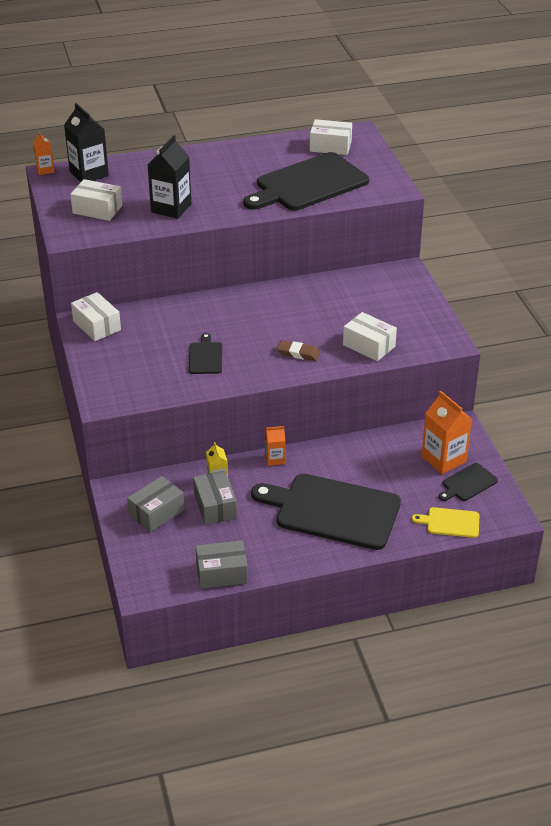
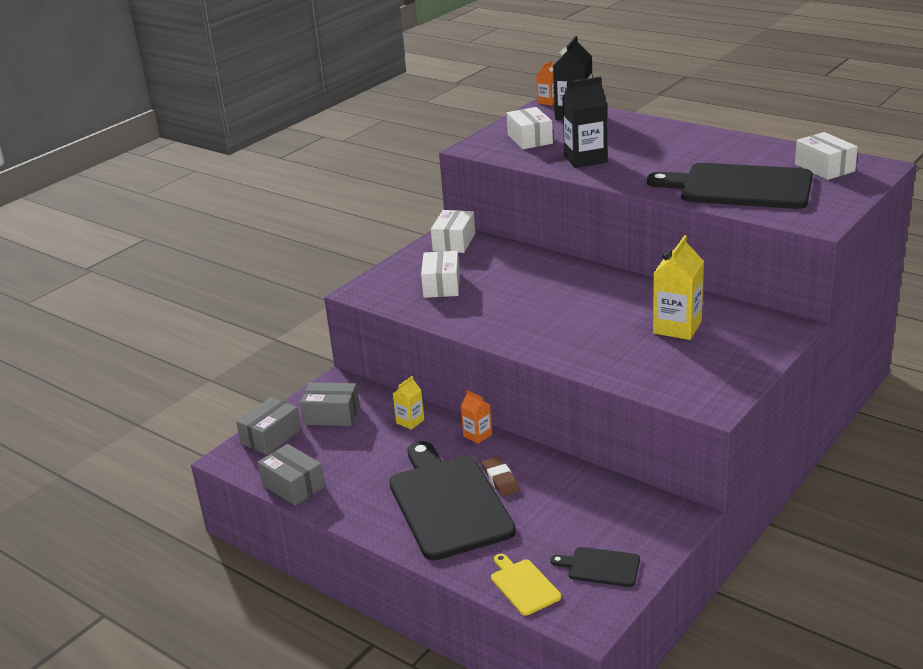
camera: 55 degrees right, 10 degrees down
(205, 357) = (485, 301): black cutting board -> none
(215, 506) = (374, 438): grey box -> grey box (271, 436)
(298, 353) = (560, 338): brown eraser -> brown eraser (500, 479)
(350, 306) = (677, 327): none -> yellow carton
(369, 346) = (631, 365): white box -> white box (441, 285)
(443, 459) = (616, 532): orange carton -> none

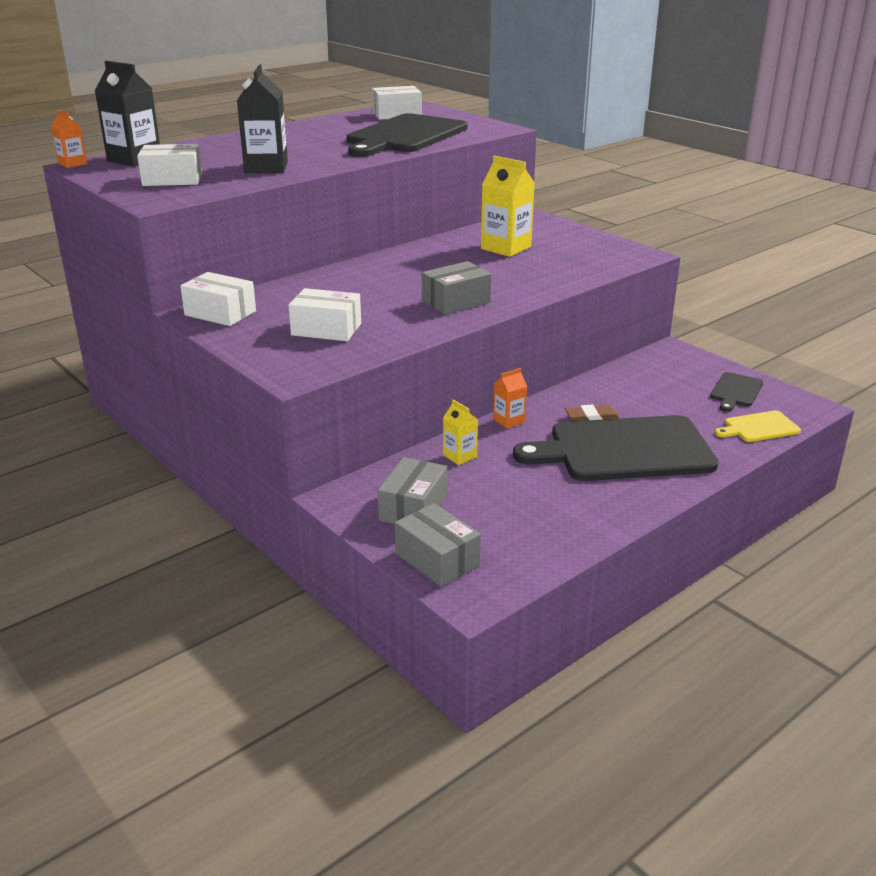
camera: 80 degrees left, 0 degrees up
(293, 486) = (558, 547): grey box -> grey box (456, 302)

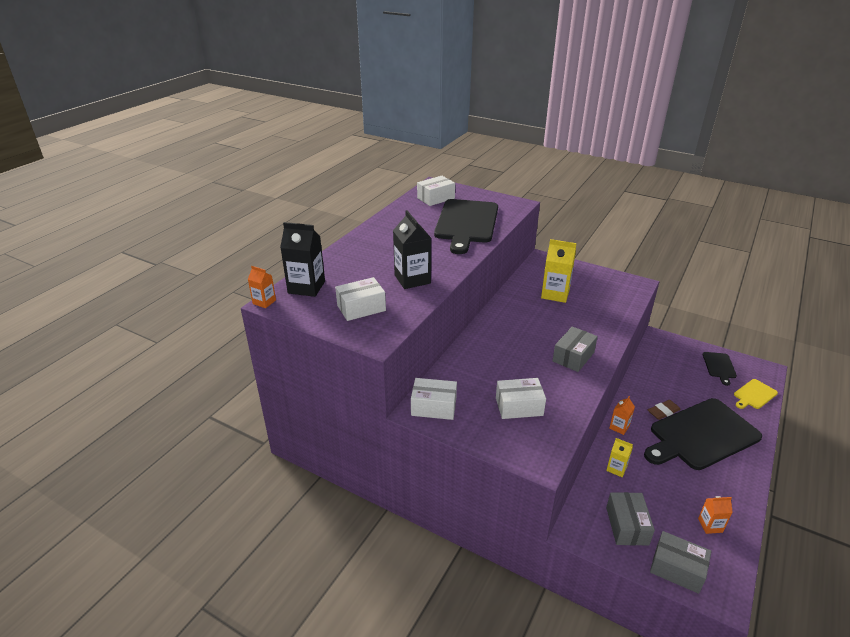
camera: 20 degrees left, 5 degrees up
(533, 532) = (710, 525): none -> orange carton

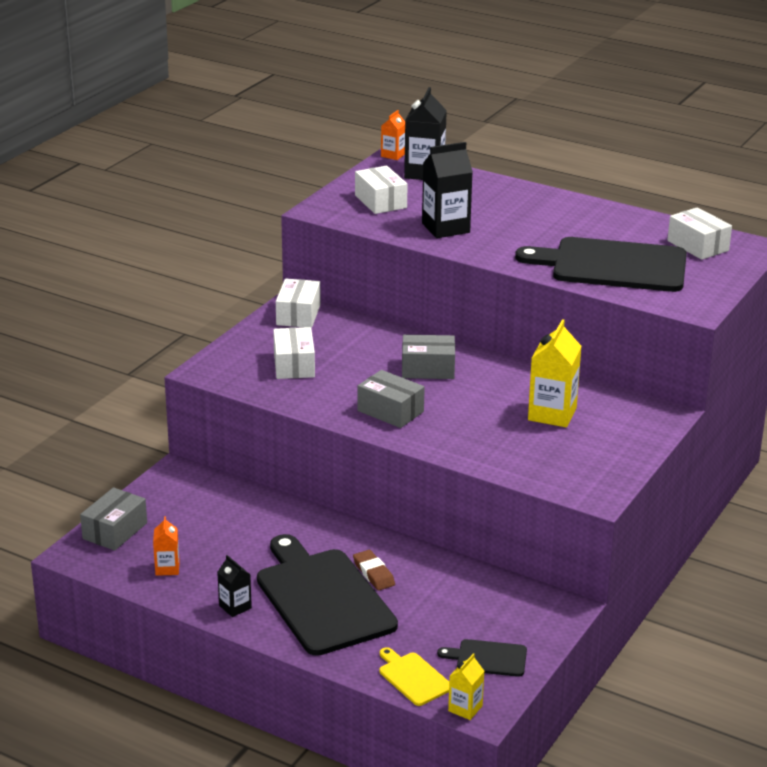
camera: 90 degrees right, 5 degrees down
(616, 468) = (266, 514): yellow carton -> yellow carton (465, 708)
(619, 427) = (342, 528): orange carton -> none
(627, 526) = (178, 507): grey box -> grey box (428, 369)
(734, 480) = (235, 607): none -> black carton

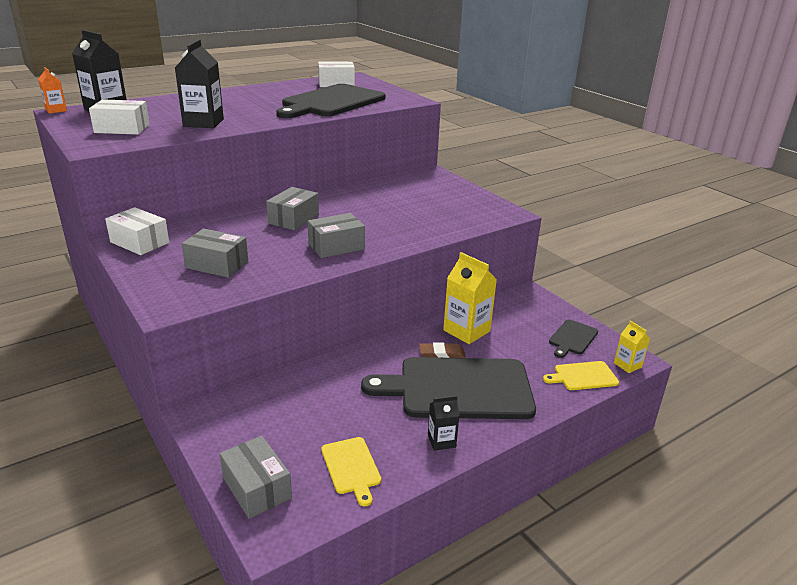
camera: 65 degrees left, 0 degrees up
(167, 568) = (351, 467): orange carton -> yellow cutting board
(294, 365) = (217, 265): white box -> grey box
(552, 414) = (399, 199): yellow carton -> yellow carton (466, 331)

